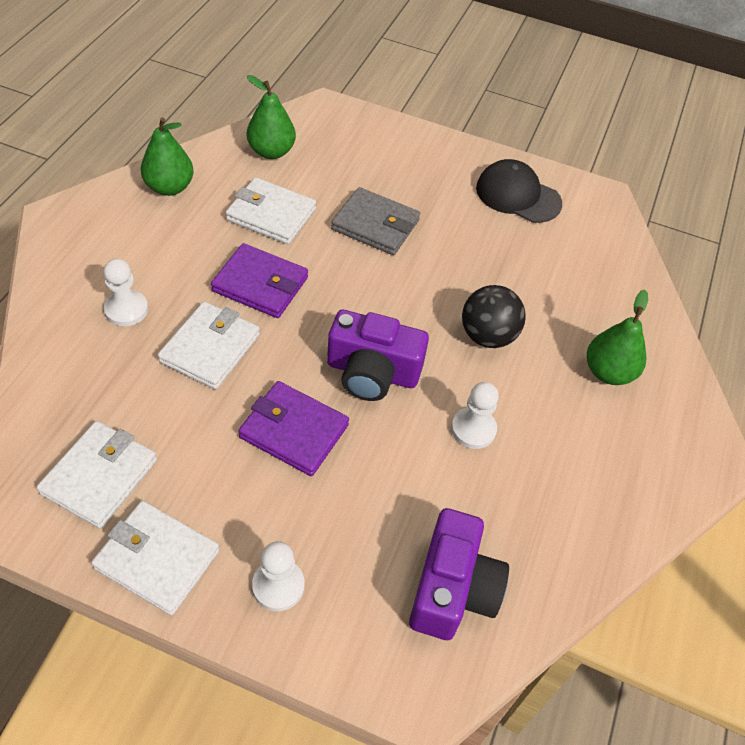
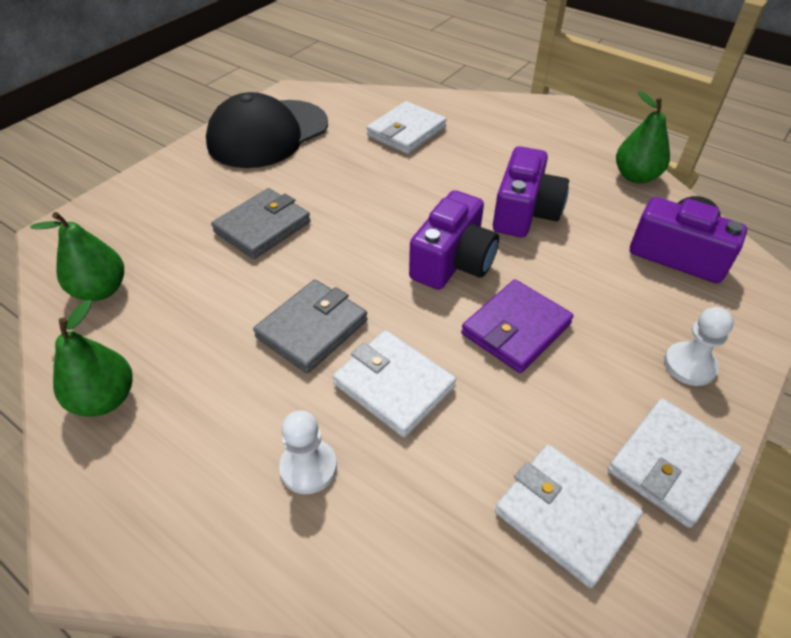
camera: 70 degrees left, 5 degrees down
(260, 284) = (312, 329): purple wallet -> grey wallet
(271, 214) = (207, 305): white wallet -> white wallet (406, 131)
(473, 429) = (524, 212): white pawn -> purple camera
(487, 336) = (426, 184): black ball -> none
(518, 195) = (268, 134): black cap -> black cap, size x1.52
(608, 372) = (477, 133): green pear -> green pear (636, 176)

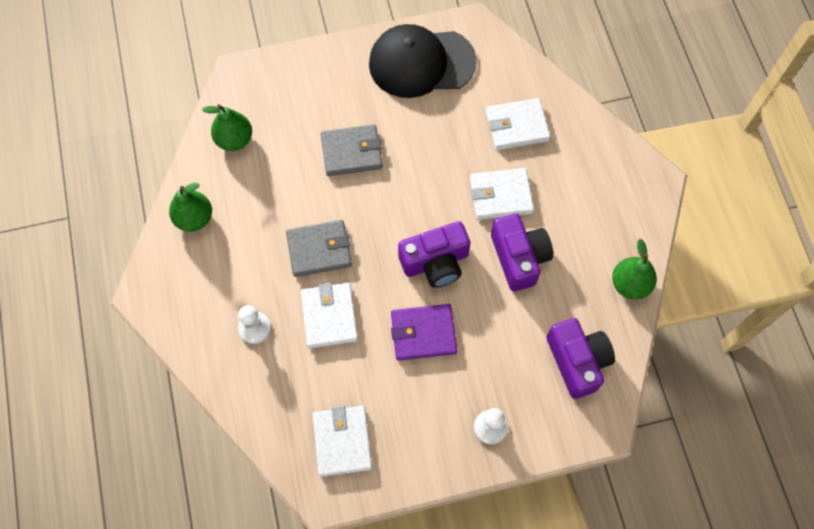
camera: 40 degrees right, 20 degrees up
(524, 212) = (519, 258): purple camera -> purple camera turned 75 degrees counterclockwise
(671, 463) = (416, 462): white wallet -> white wallet (500, 196)

